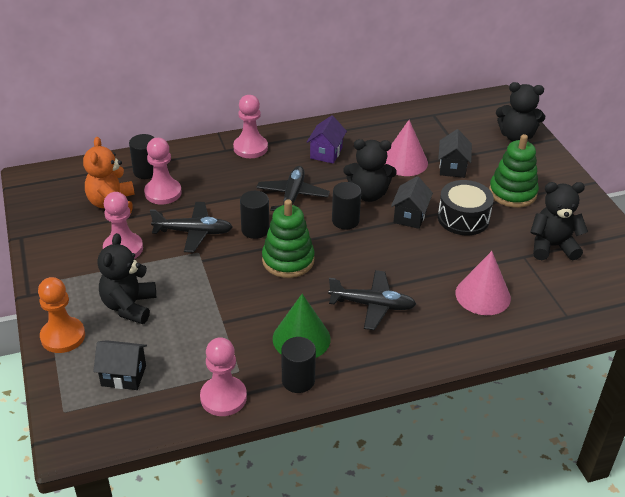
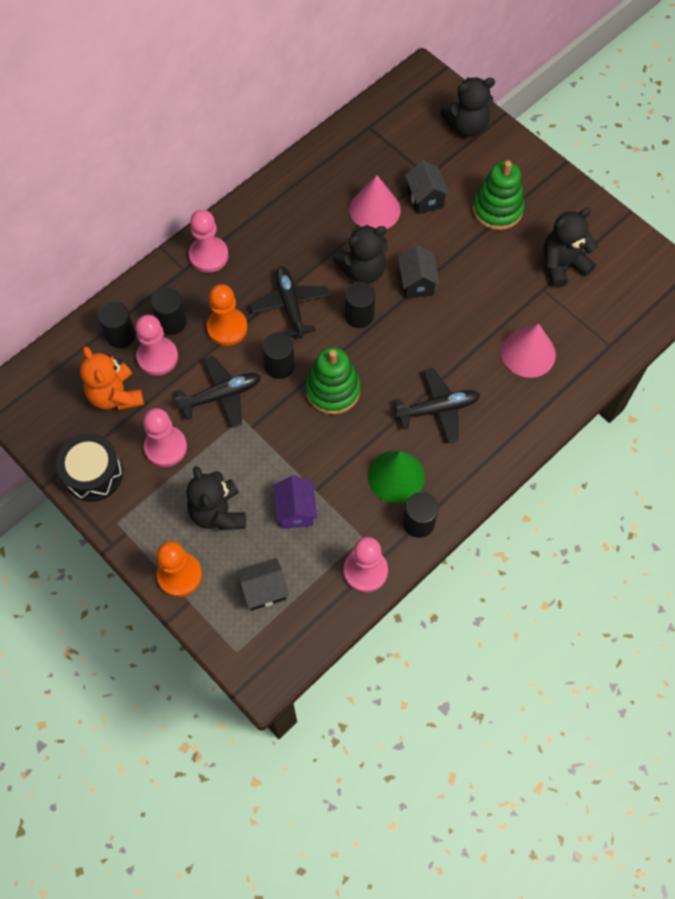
camera: 25 degrees left, 25 degrees up
(191, 176) = (172, 322): none -> black cylinder
(231, 193) = (227, 328): none -> orange pawn
(326, 153) = (290, 230): purple house -> purple house (296, 510)
(463, 218) = (467, 264): black drum -> black drum (93, 474)

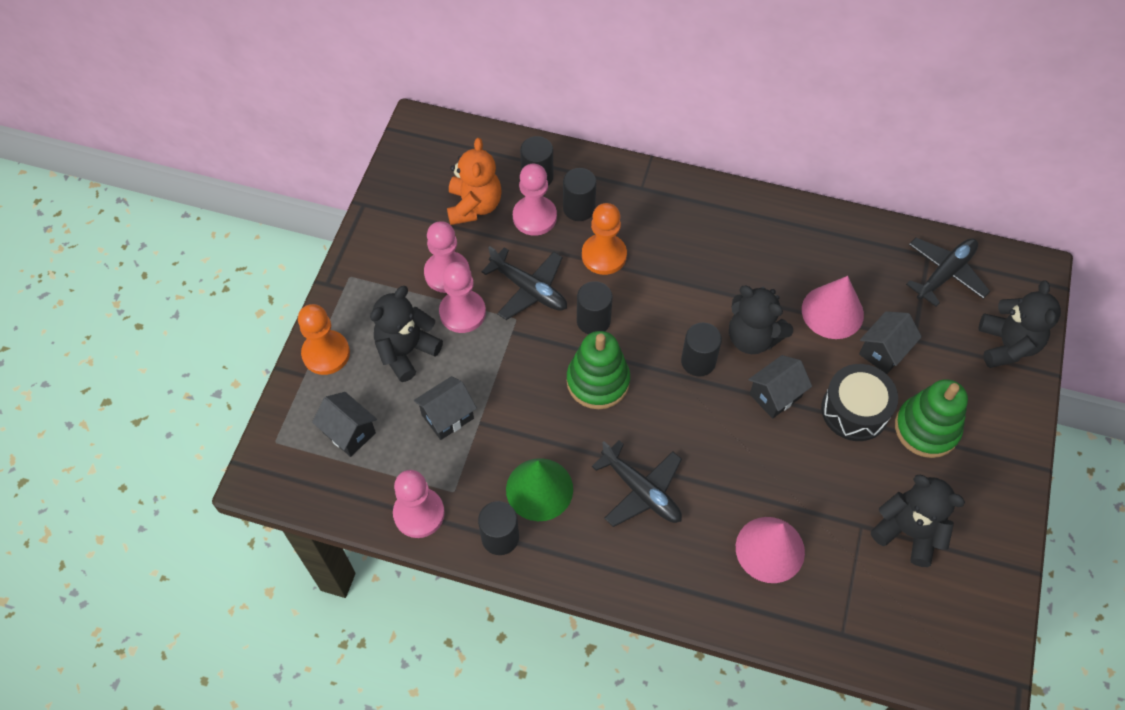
camera: 60 degrees right, 5 degrees down
(93, 474) = (386, 232): black drum -> black drum (854, 410)
(115, 395) = (474, 206): orange teddy bear -> orange teddy bear turned 150 degrees clockwise
(209, 255) = (670, 199): pink pawn -> pink pawn (462, 312)
(290, 305) = (666, 295): black plane -> black plane (945, 274)
(296, 510) = (447, 416): purple house -> black house
(466, 126) = (1007, 345): black teddy bear -> black teddy bear turned 135 degrees counterclockwise

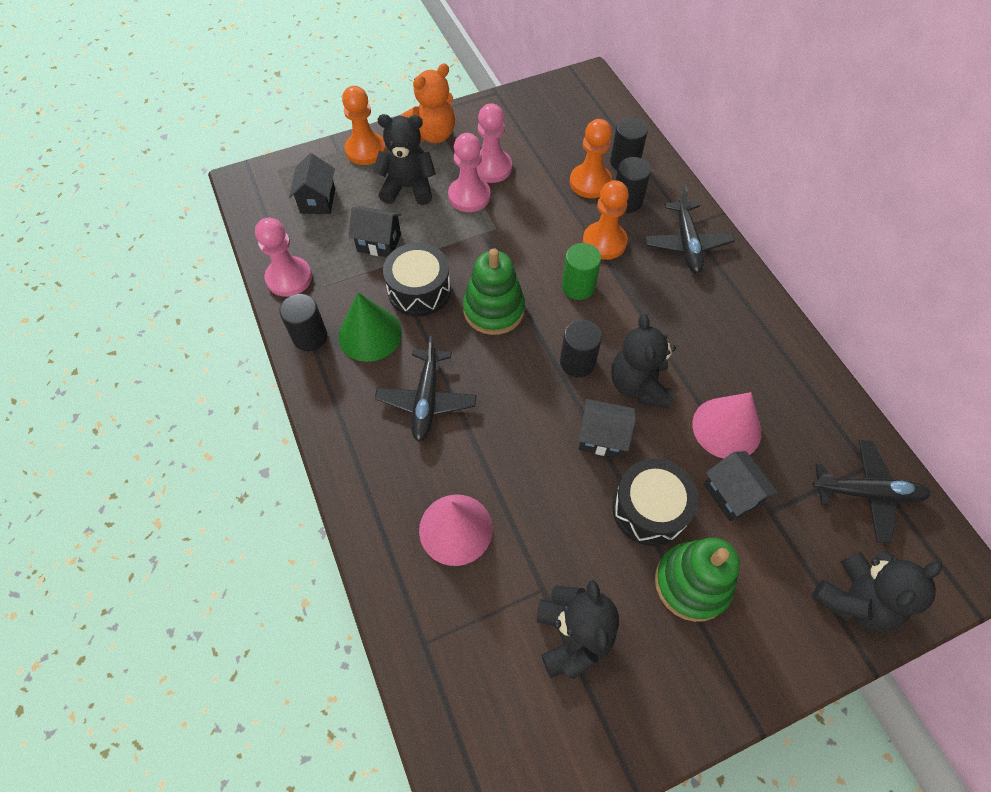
camera: 50 degrees right, 0 degrees up
(474, 206) = (560, 146): orange teddy bear -> orange teddy bear (432, 135)
(528, 421) = (419, 290): none -> black drum
(529, 289) = (527, 219): black plane -> black plane (686, 244)
(534, 217) = (590, 182): pink pawn -> orange pawn
(593, 321) = (542, 273): black cylinder -> none
(630, 307) = (578, 287): none -> green cylinder
(883, 351) = (731, 494): black house -> black house turned 60 degrees clockwise

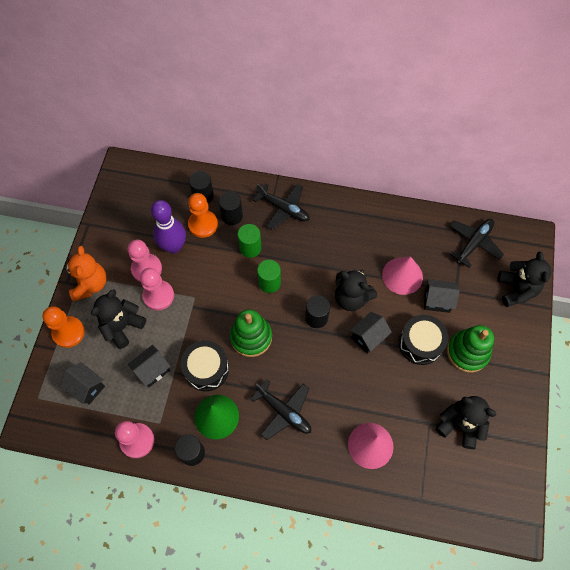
camera: 55 degrees left, 5 degrees up
(539, 174) = (174, 246): none -> purple bowling pin
(604, 242) = (250, 248): orange pawn -> green cylinder

